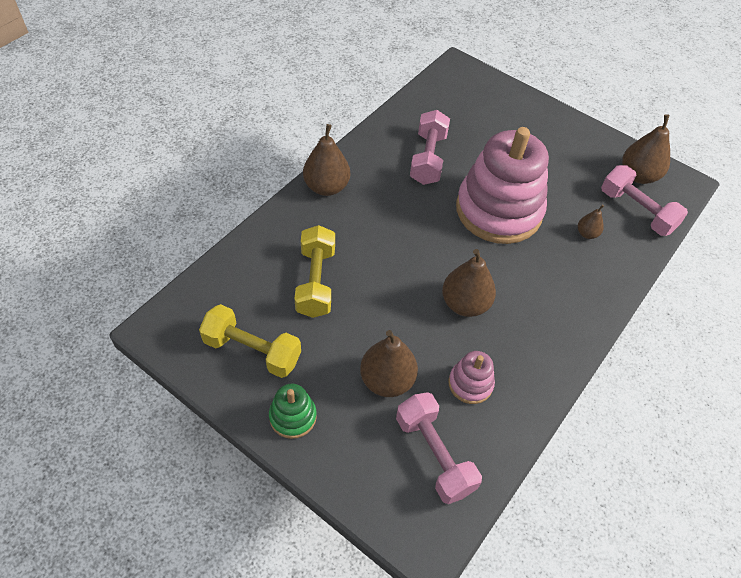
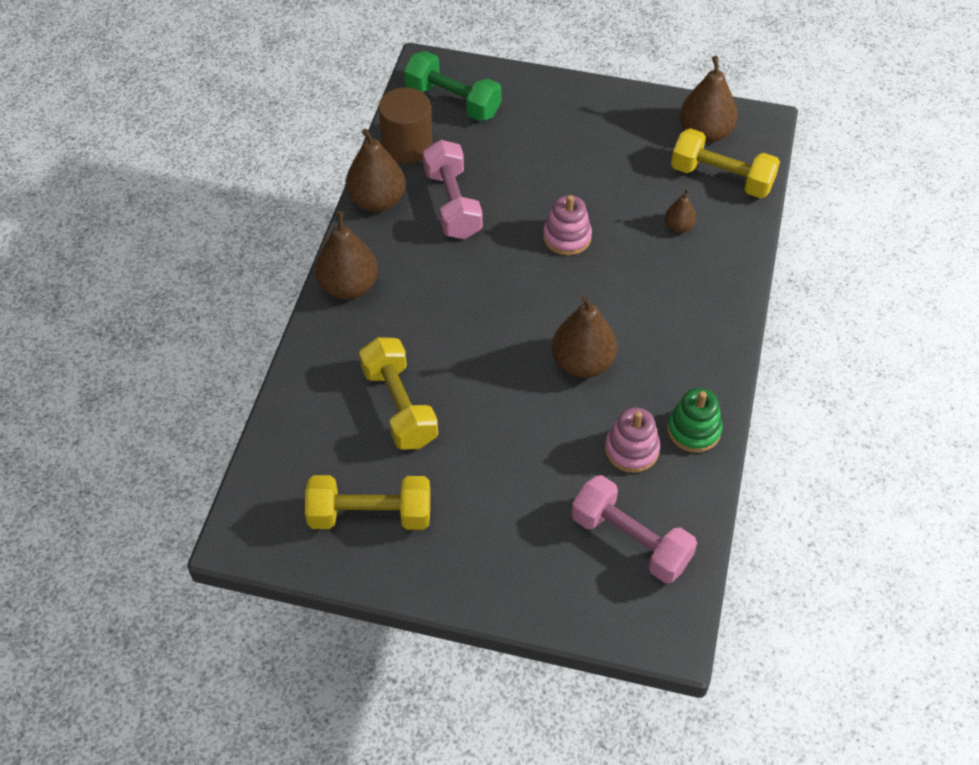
camera: 20 degrees left, 0 degrees up
(293, 417) = (457, 567): green stacking toy -> green stacking toy (693, 430)
(387, 380) = (539, 484): brown pear -> brown pear (377, 201)
(417, 110) = (407, 146): none -> brown cylinder
(464, 93) = (453, 101): none -> green dumbbell
(498, 210) = (567, 237): pink stacking toy -> pink stacking toy, size x0.43
(636, 211) = (721, 178): pink dumbbell -> yellow dumbbell

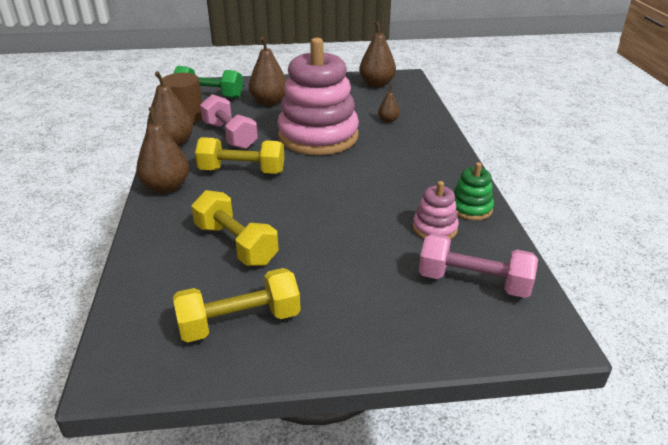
camera: 20 degrees left, 20 degrees down
(567, 237) = (318, 136): pink stacking toy -> pink stacking toy, size x2.30
(582, 363) = (367, 191): brown pear -> brown pear (269, 102)
(721, 178) = (399, 98): yellow dumbbell -> yellow dumbbell (242, 171)

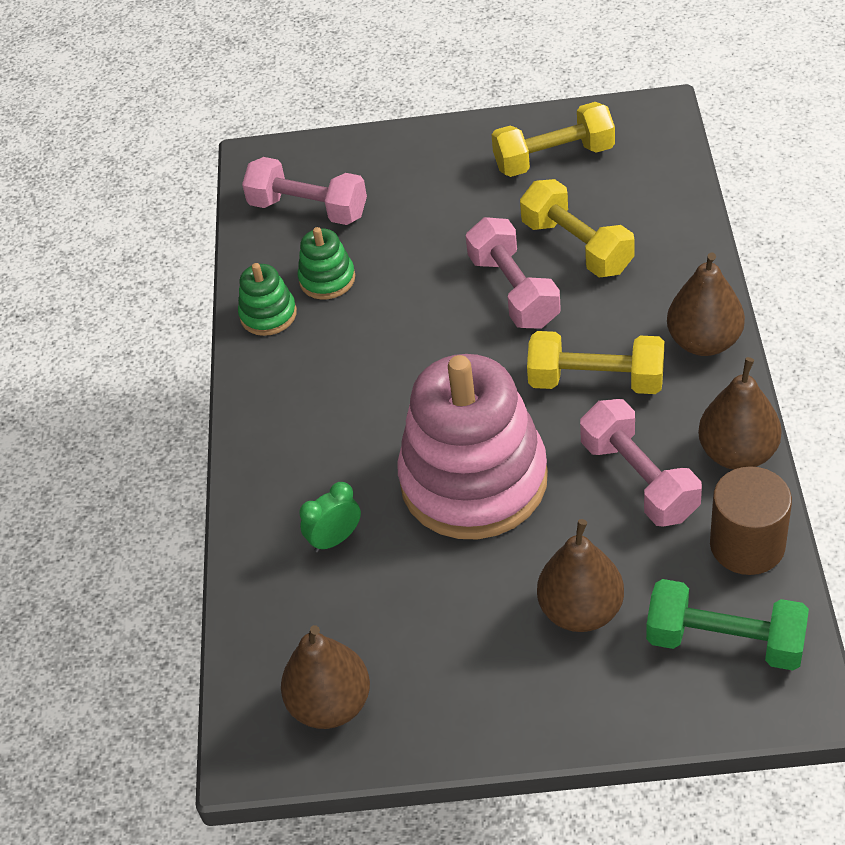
camera: 170 degrees left, 15 degrees up
(289, 217) = (513, 291): none -> pink dumbbell
(388, 120) = (335, 539): brown pear -> green clock
(435, 228) = (327, 279): pink stacking toy -> green stacking toy

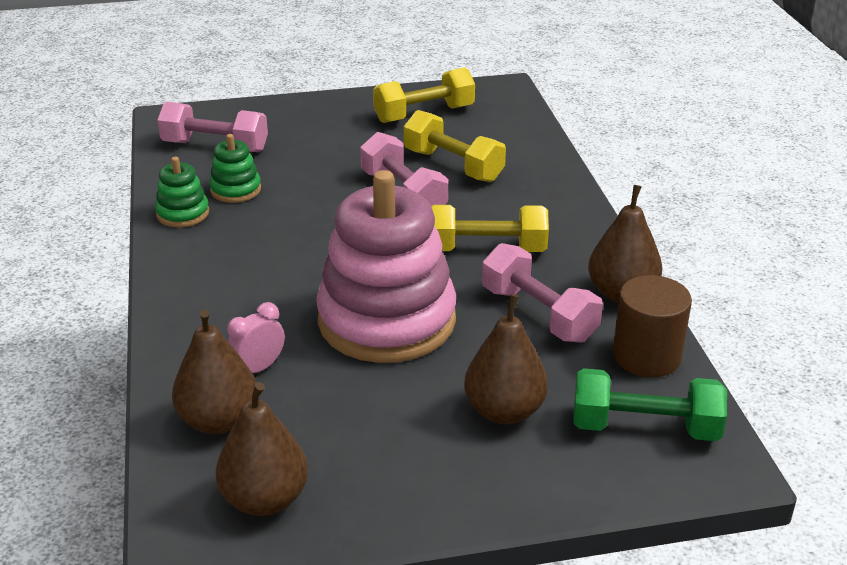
camera: 15 degrees left, 15 degrees down
(335, 539) = (258, 368): green clock -> pink clock
(704, 341) = (574, 222): brown pear -> brown pear (218, 420)

